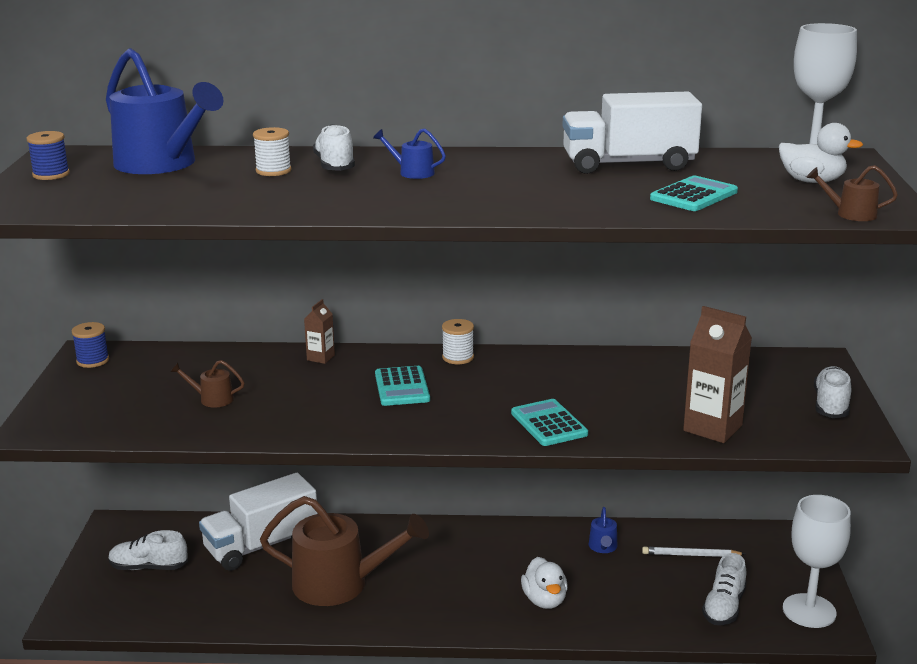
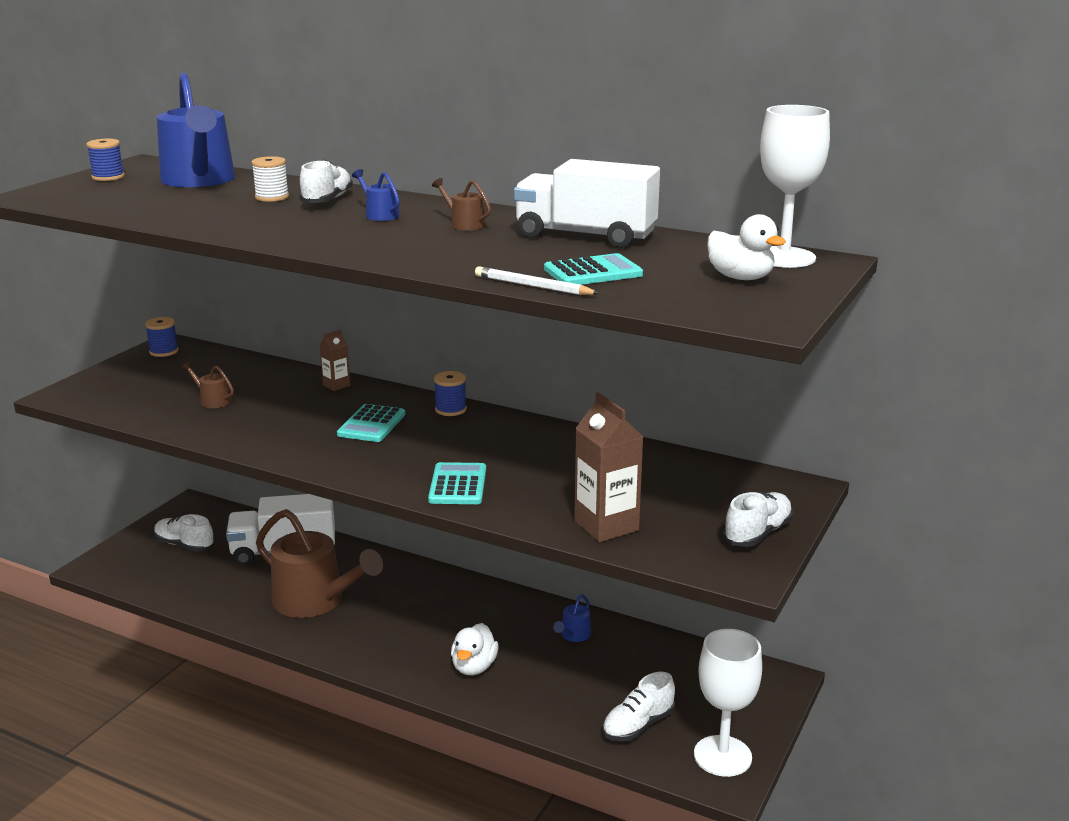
camera: 25 degrees right, 0 degrees up
(458, 357) = (450, 409): white spool -> blue spool
(690, 555) = (652, 667): white pencil -> white pencil (533, 286)
(851, 214) = (719, 314): brown watering can -> brown watering can (464, 224)

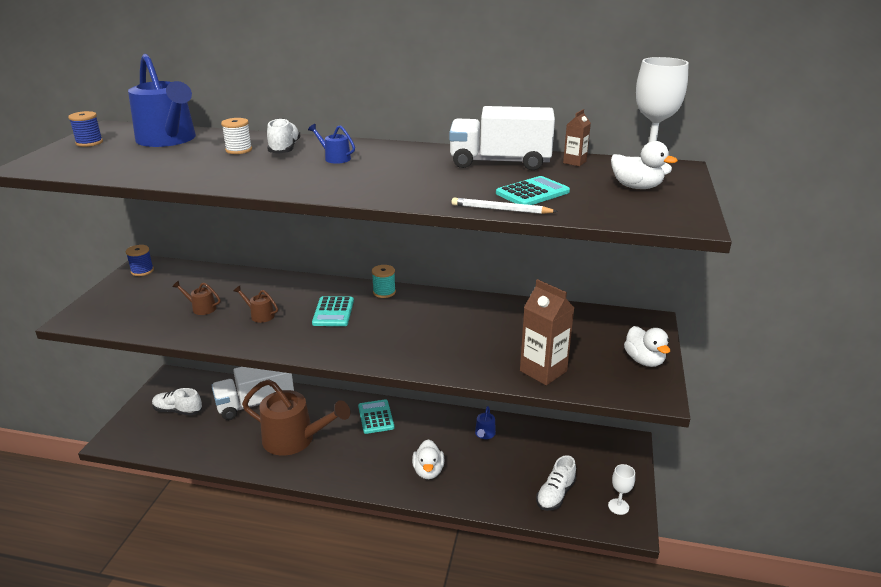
camera: 15 degrees left, 5 degrees up
(336, 385) = (290, 283): brown carton -> brown carton (574, 162)
(450, 409) = (384, 292): blue spool -> turquoise spool
(457, 485) = (422, 353): turquoise calculator -> turquoise calculator (376, 417)
(464, 224) = (405, 160): brown watering can -> brown watering can (260, 315)
(722, 756) = (618, 506): white goblet -> white goblet, size x0.53
(757, 533) = (644, 361): white shoe -> white duck

